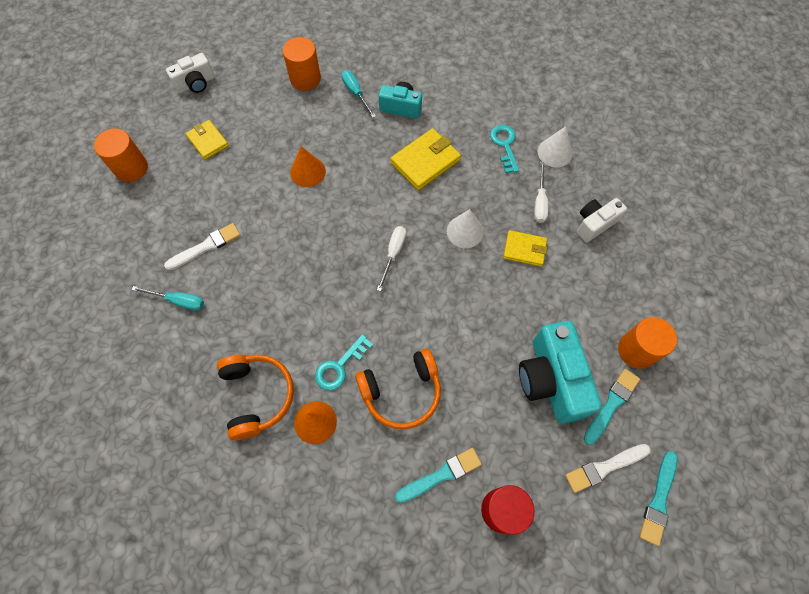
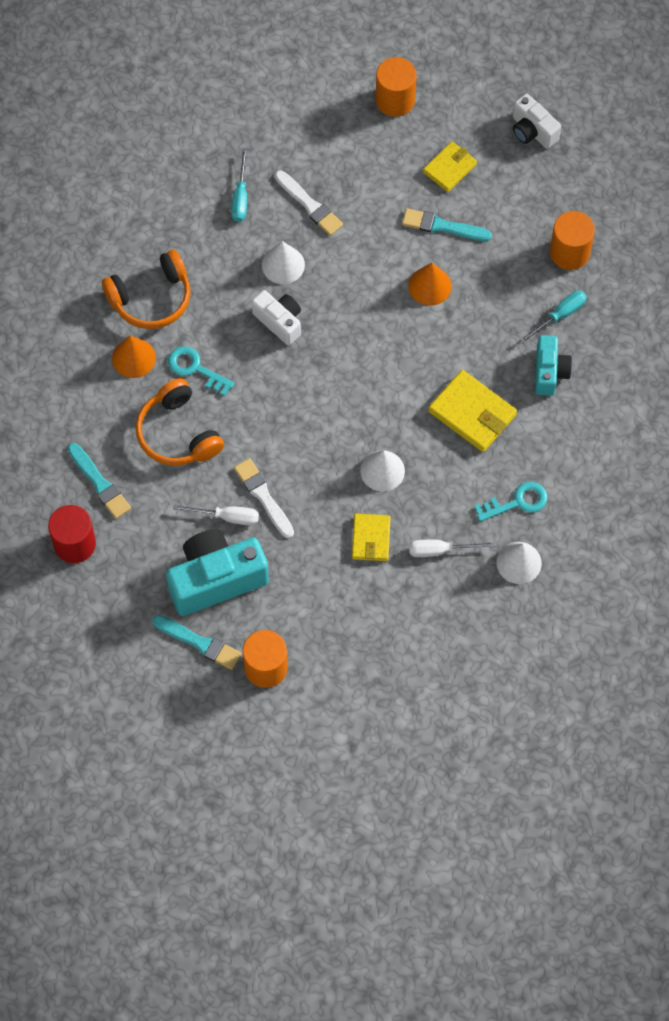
camera: 80 degrees right, 0 degrees up
(256, 276) = (283, 265): none -> white cone
(393, 254) = (338, 398): white screwdriver -> white screwdriver (227, 517)
(594, 224) = (422, 615): white camera -> white camera (279, 321)
(604, 467) = (131, 638): white brush -> white brush (263, 496)
(658, 500) = (106, 692): turquoise brush -> turquoise brush (443, 226)

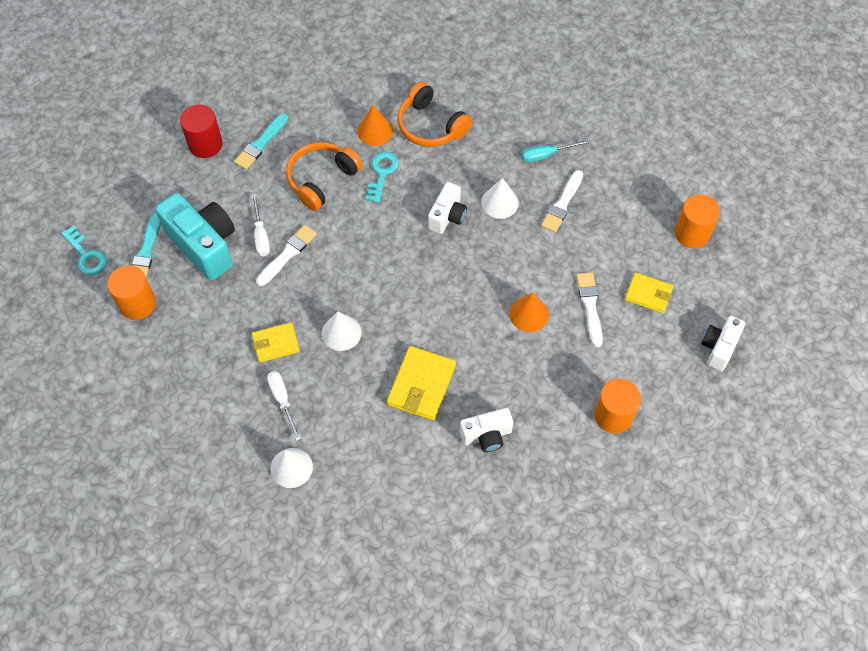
camera: 70 degrees right, 5 degrees down
(443, 226) = (590, 306): turquoise brush -> white brush
(517, 502) = (349, 448): turquoise key -> turquoise key (86, 255)
(549, 372) = (486, 435): turquoise camera -> white camera
(560, 315) = (546, 427): turquoise screwdriver -> none

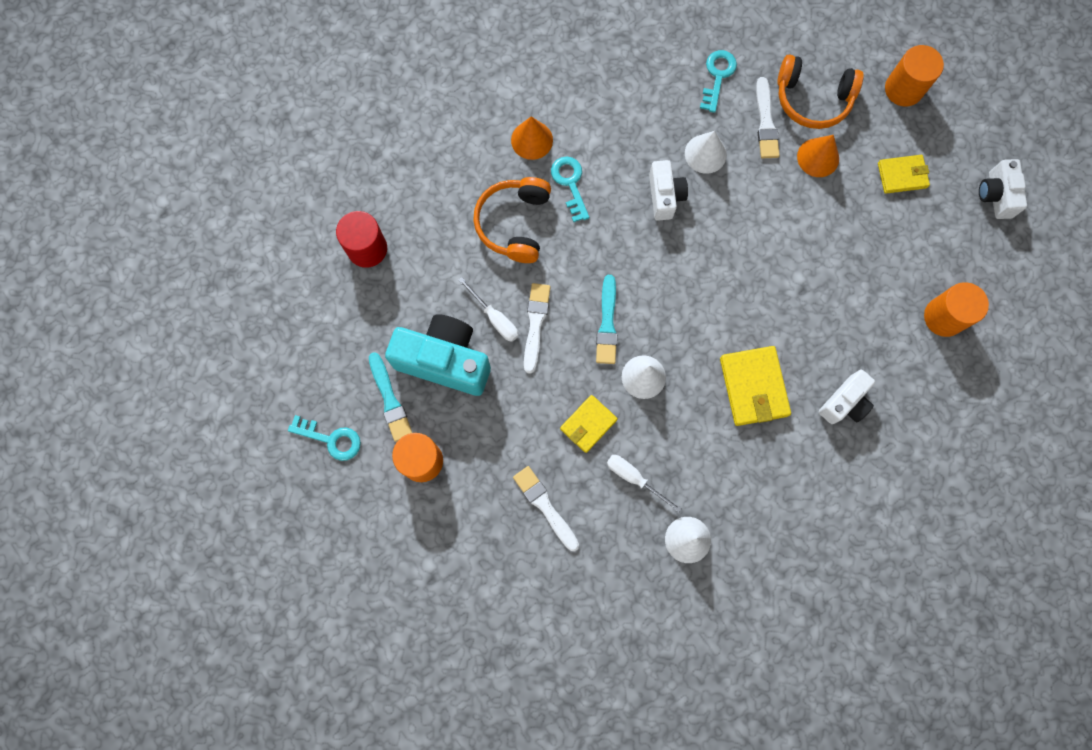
camera: 30 degrees left, 15 degrees up
(261, 143) = (425, 216): turquoise brush -> turquoise brush (607, 323)
(430, 126) = (584, 104): orange headphones -> orange headphones (812, 99)
(529, 314) = (806, 257): orange cone -> orange cone (818, 157)
(546, 155) = (717, 77): turquoise screwdriver -> turquoise key
(590, 306) = (857, 218): white brush -> white brush (545, 506)

